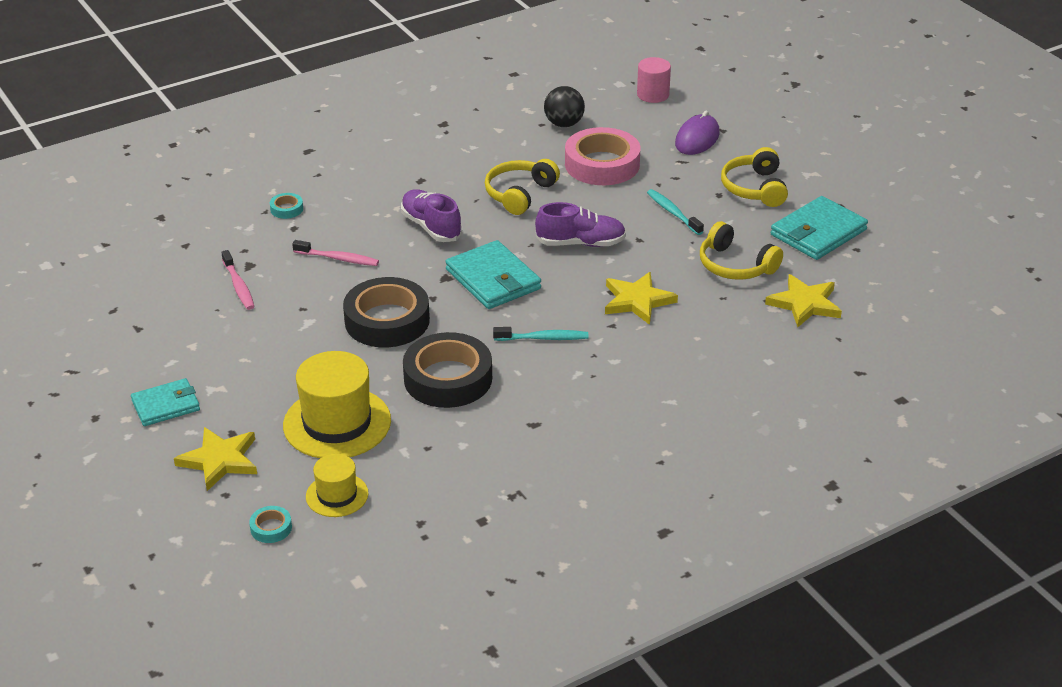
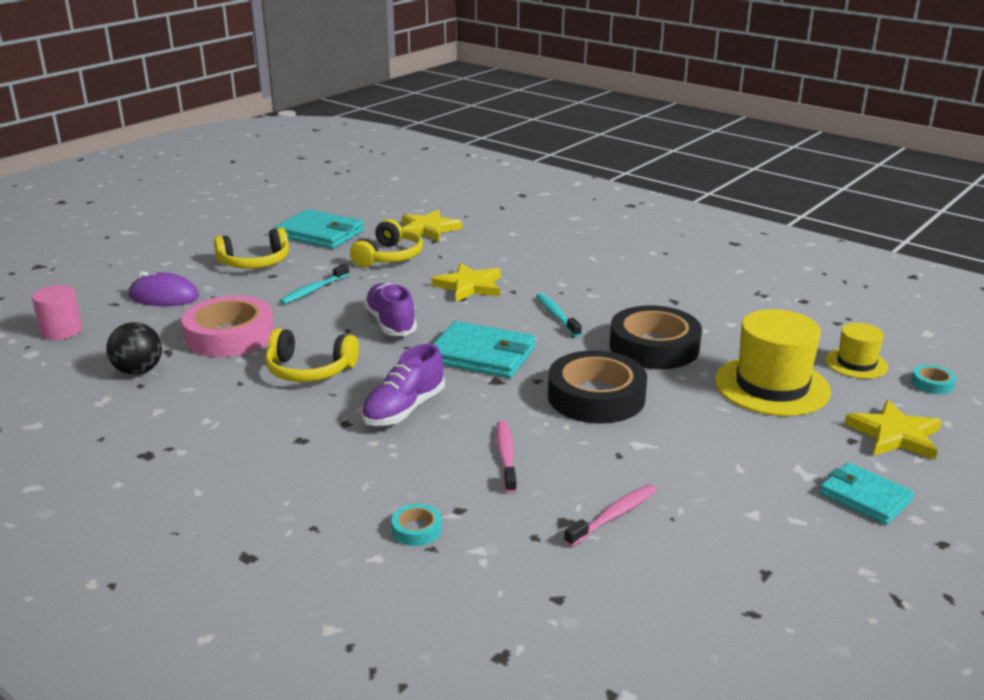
camera: 110 degrees left, 10 degrees down
(493, 279) = (482, 355): turquoise wallet -> turquoise wallet turned 75 degrees clockwise

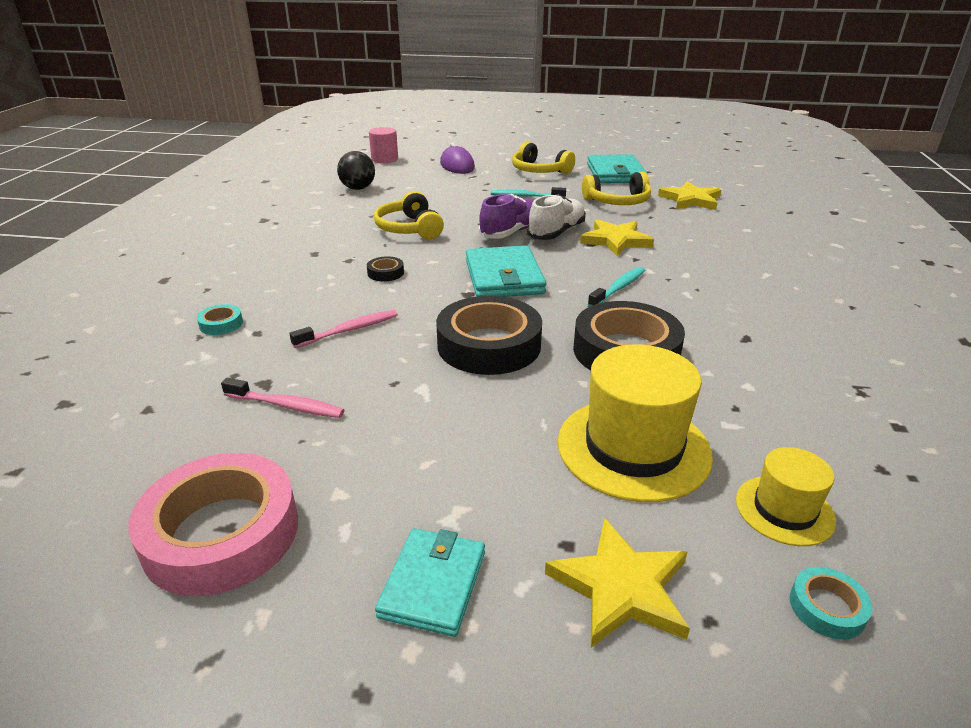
camera: 60 degrees right, 5 degrees up
(229, 335) = (429, 195): pink tape -> pink tape (221, 533)
(404, 409) = (385, 273): purple shoe -> black tape
(420, 304) = (556, 233): none -> white shoe

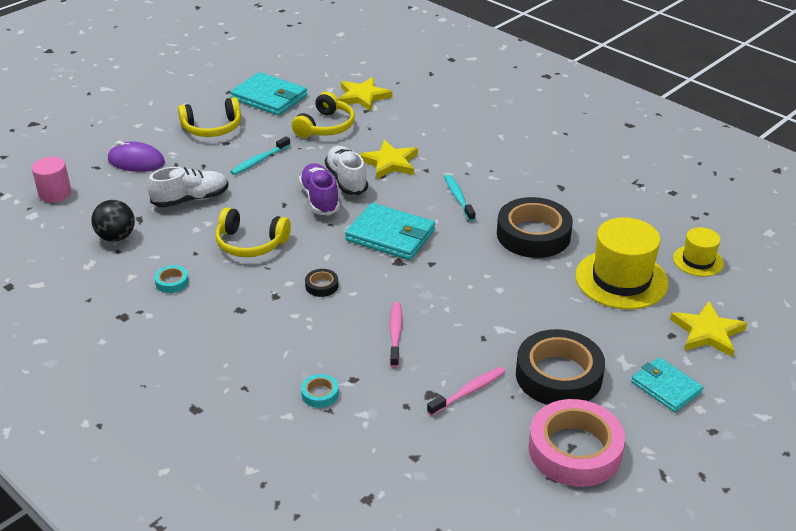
camera: 55 degrees left, 5 degrees up
(437, 193) = (191, 199): none -> white shoe
(489, 345) = (476, 282): black tape -> black tape (558, 375)
(827, 608) = (755, 284): turquoise tape -> turquoise tape (172, 282)

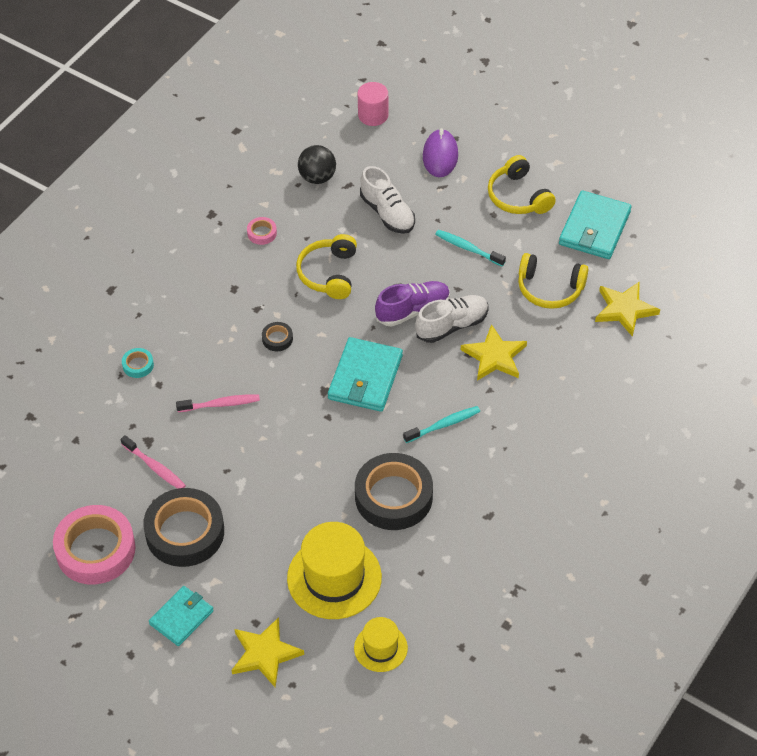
camera: 80 degrees right, 15 degrees up
(172, 282) = (262, 233): turquoise tape -> pink tape

